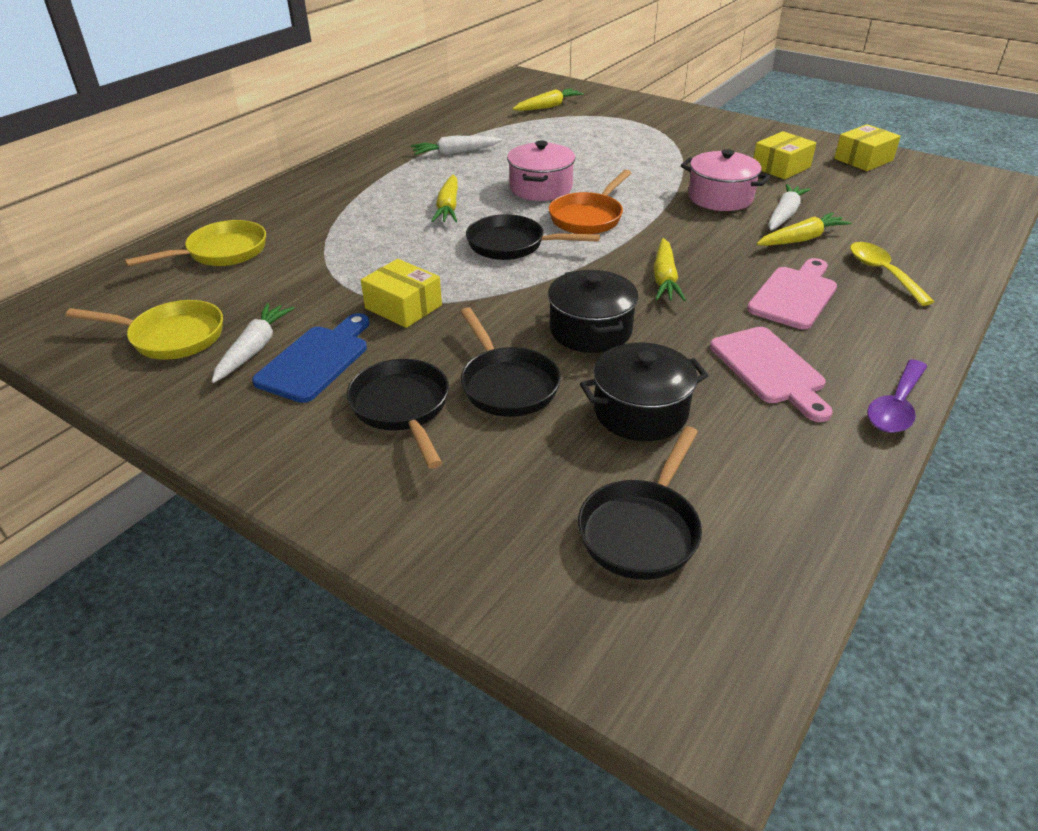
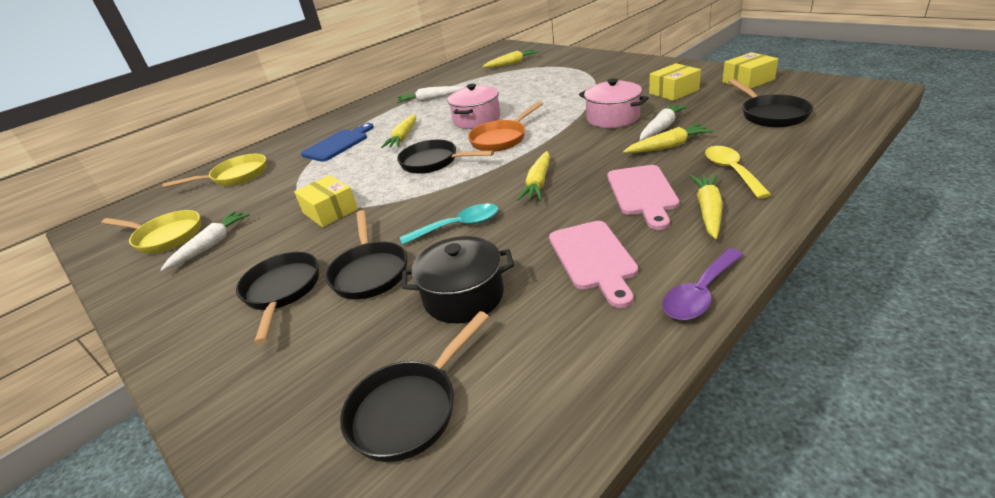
camera: 15 degrees right, 5 degrees down
(316, 360) = (246, 253): blue cutting board -> blue cutting board (338, 144)
(590, 330) = (458, 226): black pot -> turquoise spoon
(794, 295) = (643, 193): pink cutting board -> pink cutting board turned 135 degrees clockwise
(873, 318) = (708, 211): none -> yellow carrot
(903, 206) = (771, 114): none -> black pan

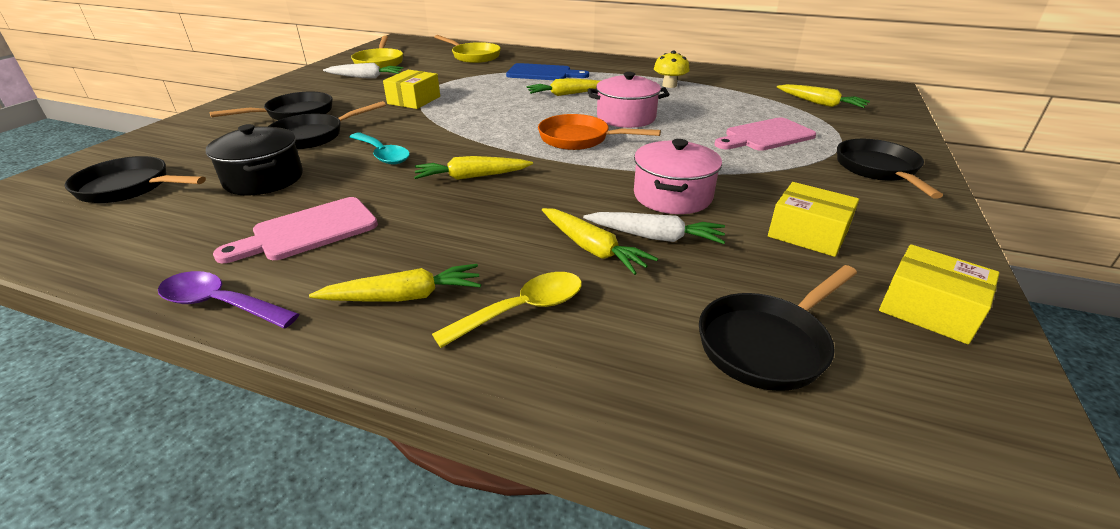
camera: 60 degrees right, 0 degrees up
(430, 99) = (669, 85): white carrot -> yellow mushroom
(433, 162) = (513, 118): black pan -> black pan (878, 170)
(643, 193) = (451, 244): pink cutting board -> pink cutting board (766, 136)

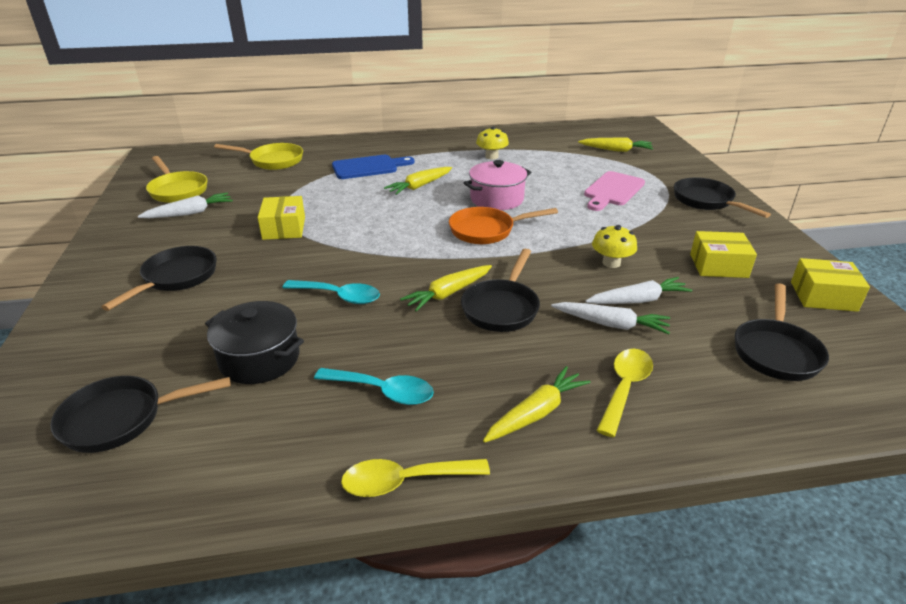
camera: 30 degrees left, 0 degrees up
(220, 304) = (405, 481): purple spoon -> yellow spoon
(309, 231) = (382, 391): pink cutting board -> turquoise spoon
(313, 136) = (238, 297): black pan -> black pan (502, 307)
(592, 248) = (611, 324): yellow carrot -> white carrot
(672, 196) = (611, 263): pink pot -> yellow mushroom

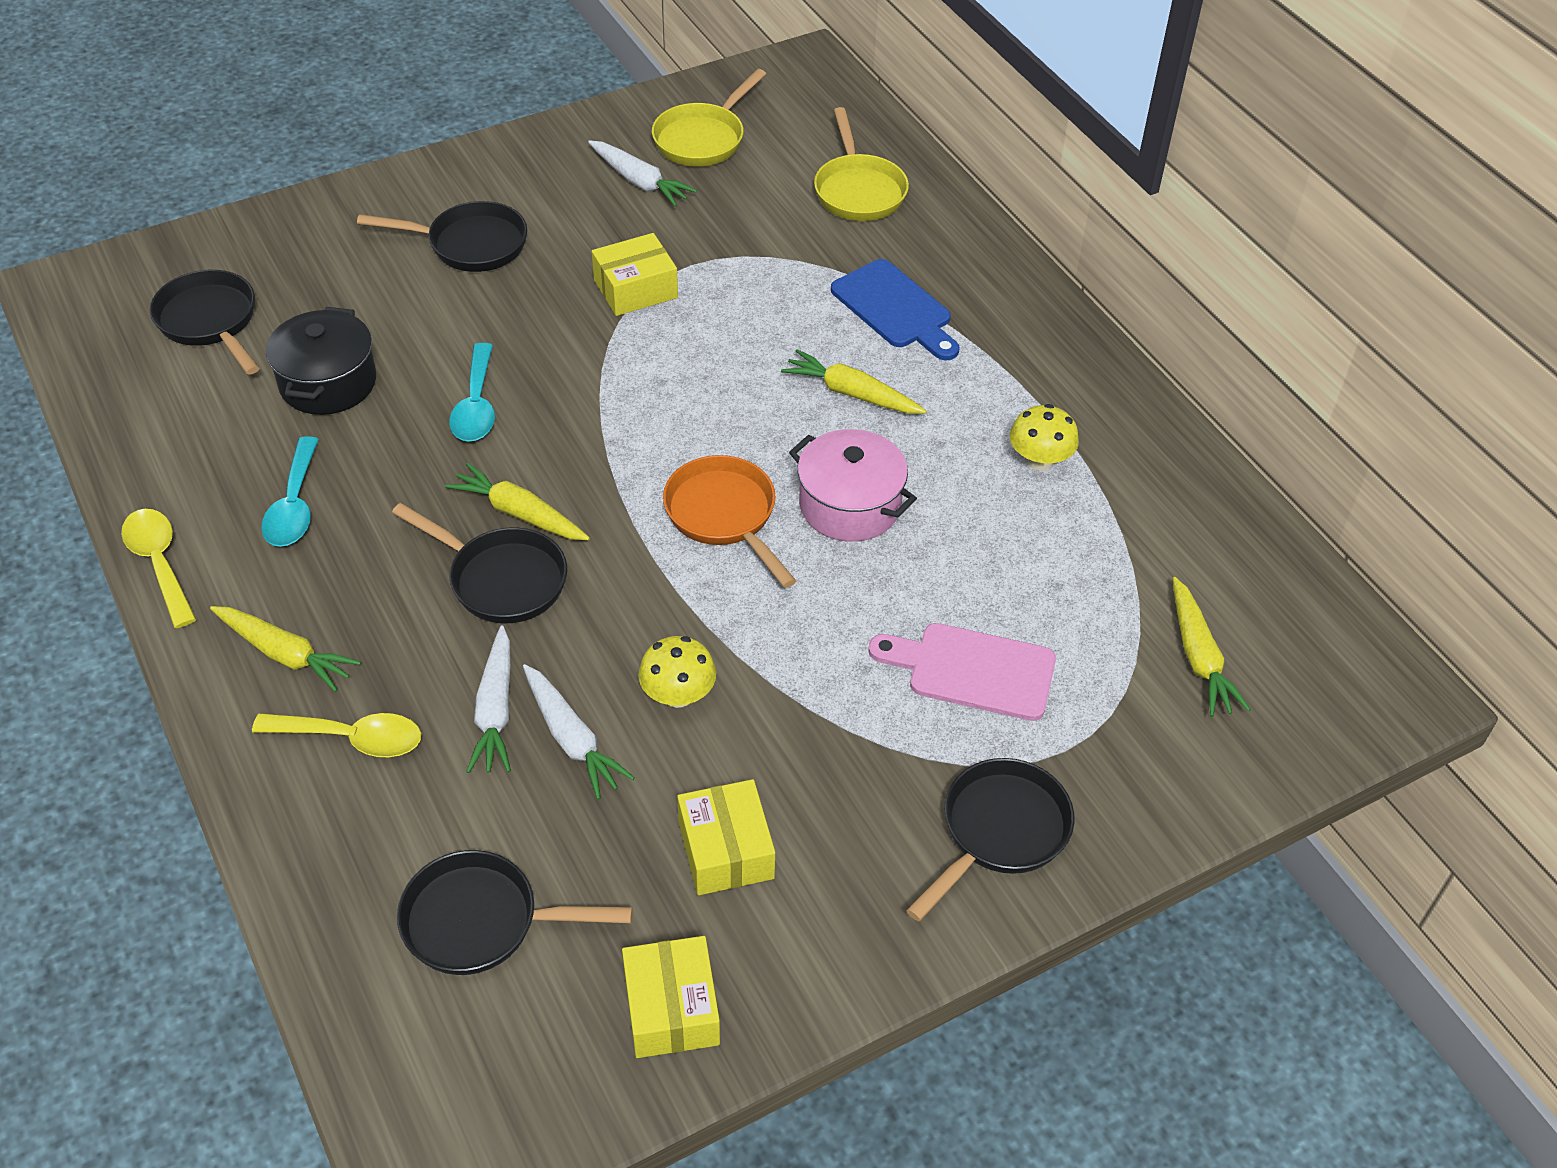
camera: 70 degrees right, 15 degrees up
(502, 307) = (501, 579): black pan -> black pan turned 150 degrees counterclockwise

